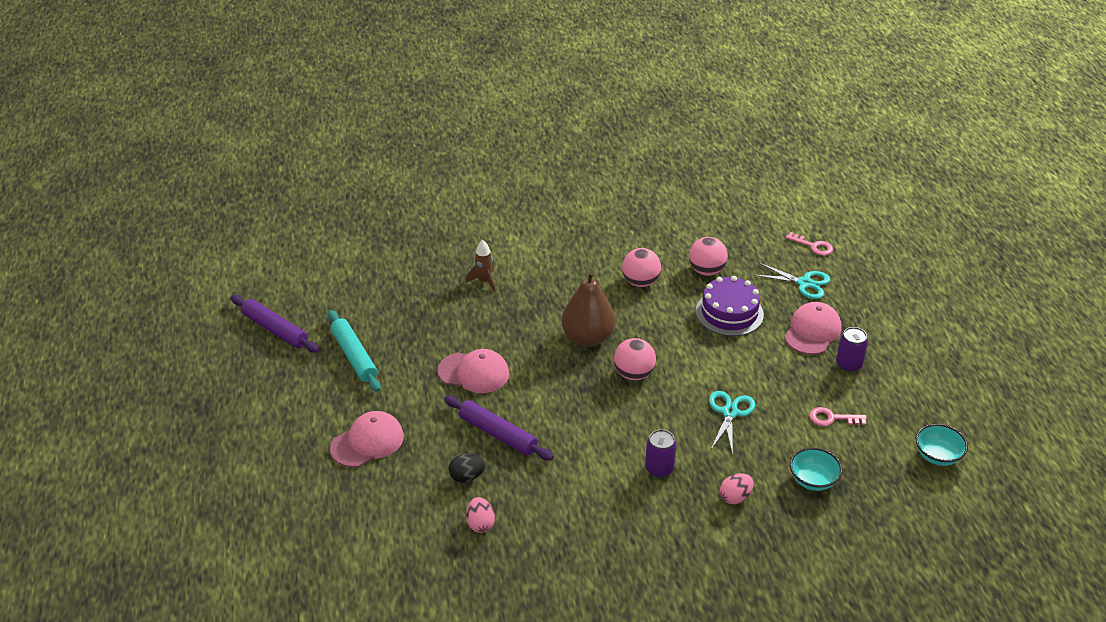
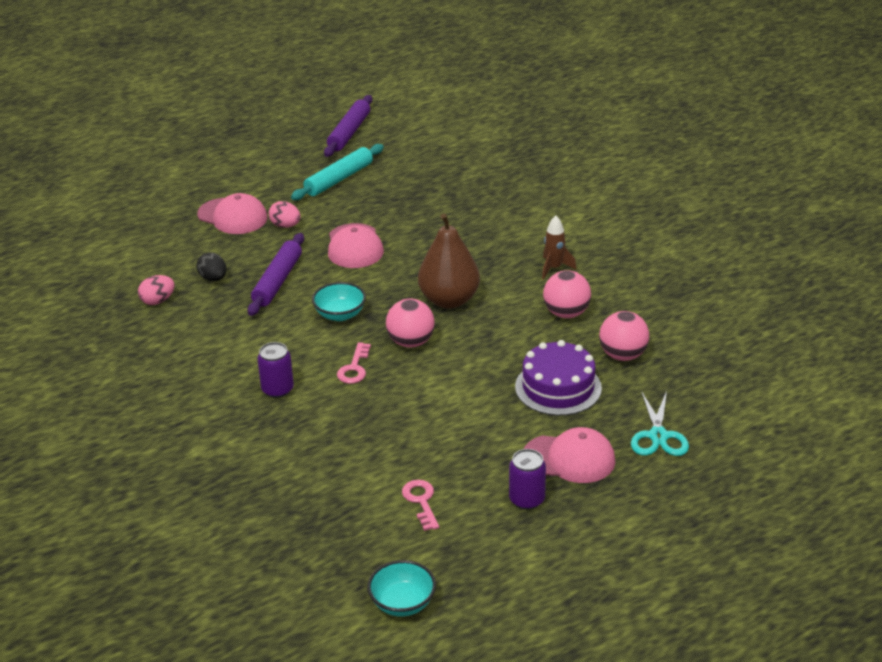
camera: 70 degrees right, 5 degrees down
(484, 281) = (493, 217): brown rocket -> brown rocket (554, 268)
(730, 412) = (387, 421): turquoise scissors -> none
(735, 497) = (259, 450): pink egg -> pink egg (285, 226)
(813, 246) = (740, 430): pink key -> pink key (354, 368)
(813, 480) = (311, 503): turquoise bowl -> turquoise bowl (340, 314)

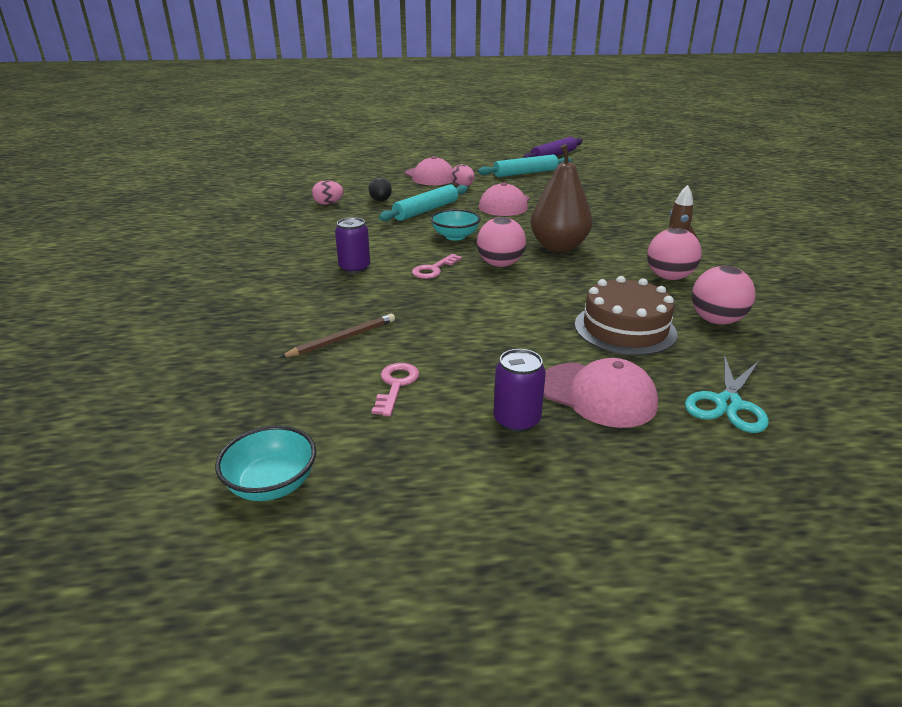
camera: 25 degrees right, 5 degrees down
(277, 281) = (426, 210): purple rolling pin -> turquoise rolling pin
(341, 473) = (342, 338): none -> brown pencil
(558, 387) = (625, 329): purple cake -> brown cake

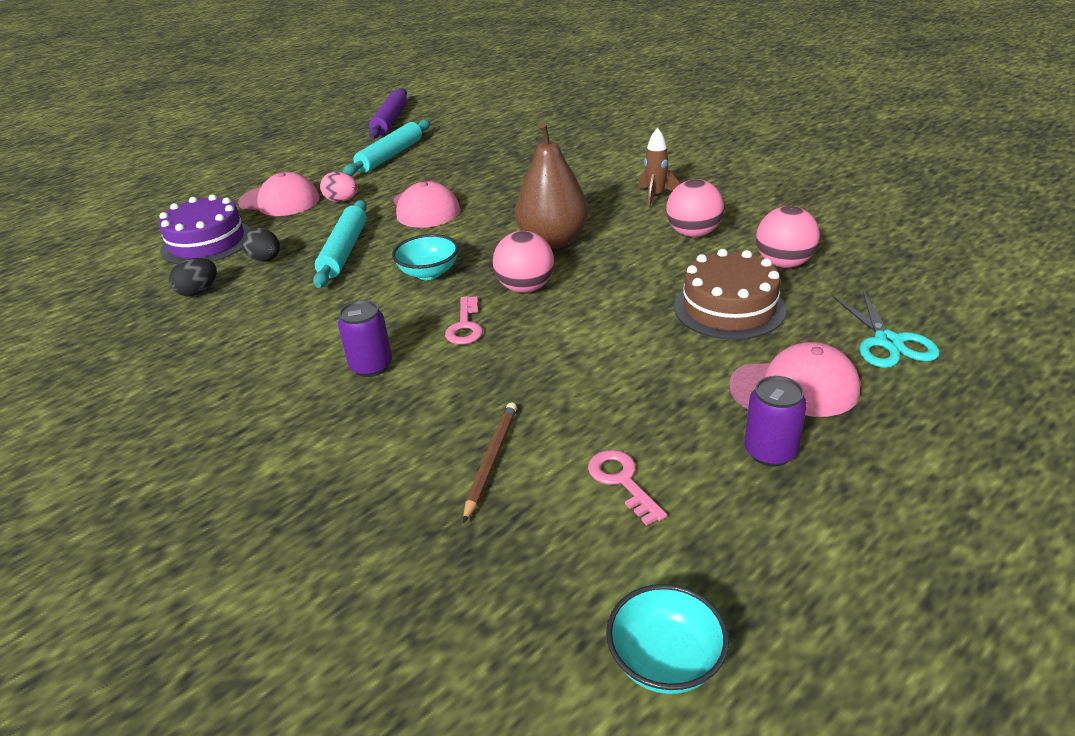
camera: 35 degrees left, 5 degrees up
(328, 204) = (198, 291): pink egg -> black egg
(365, 184) = (207, 242): none -> purple cake

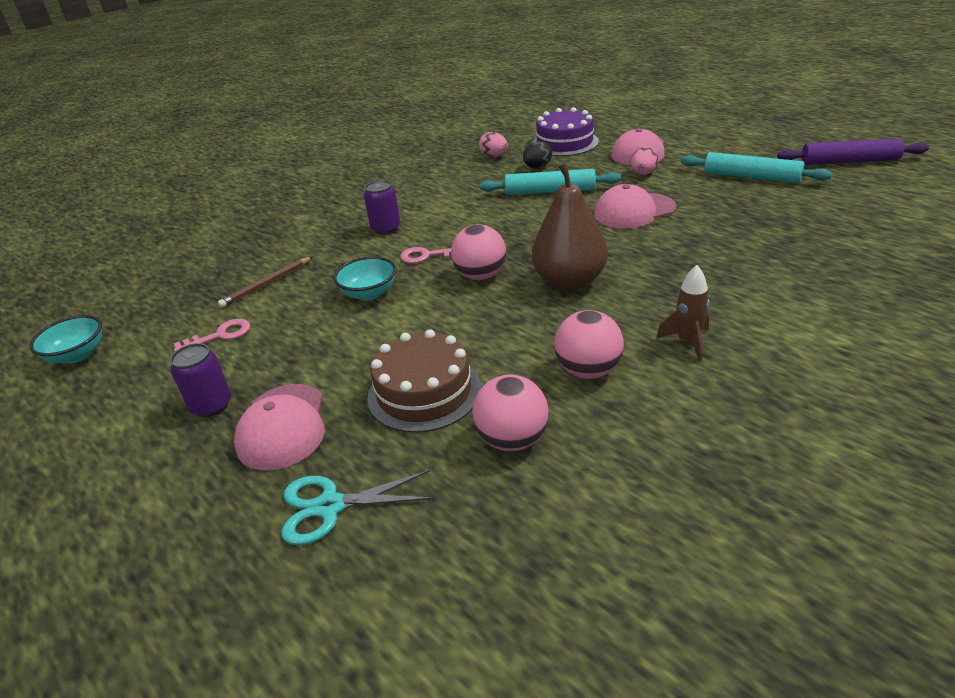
camera: 90 degrees right, 0 degrees up
(198, 291) = (494, 156): black egg -> pink egg
(429, 273) = (511, 230): turquoise bowl -> turquoise bowl (369, 293)
(491, 461) = (267, 284): brown pencil -> brown pencil turned 120 degrees clockwise

